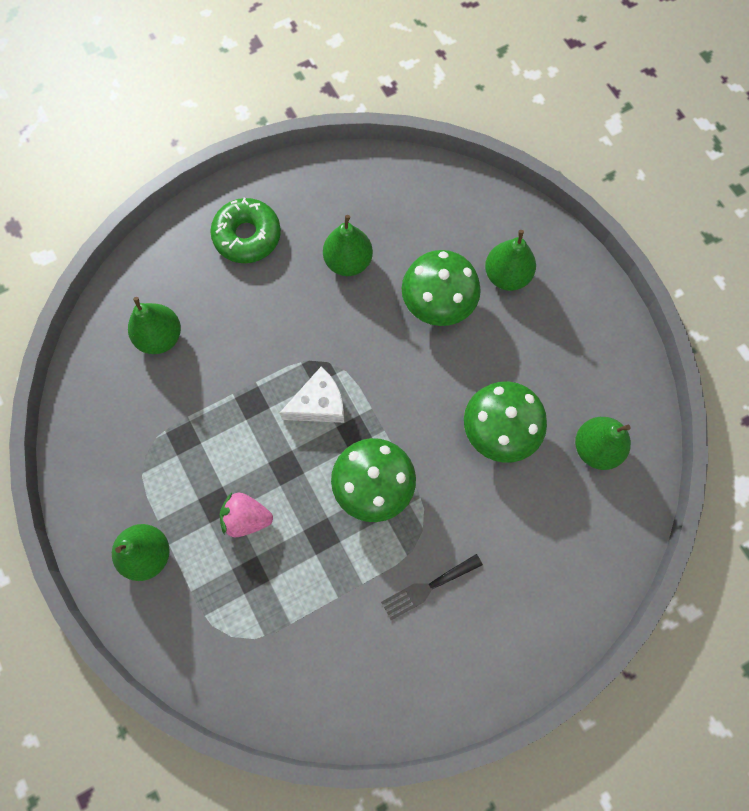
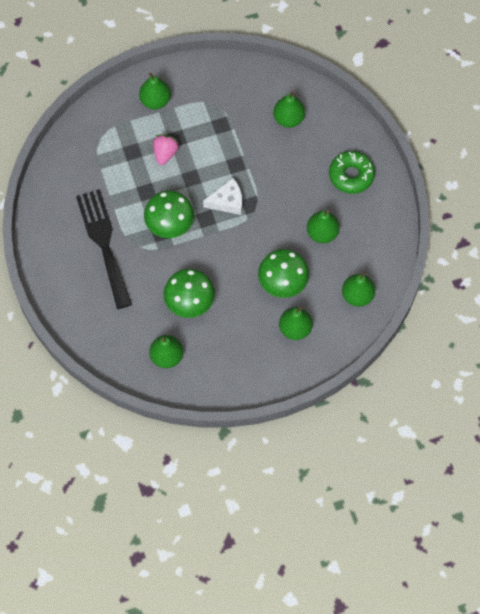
camera: 100 degrees right, 5 degrees down
(319, 404) = (227, 201): white cheese -> white cheese turned 90 degrees counterclockwise
(427, 588) = (104, 243): black fork -> black fork, size x2.06
(437, 202) = (357, 295): none -> green pear

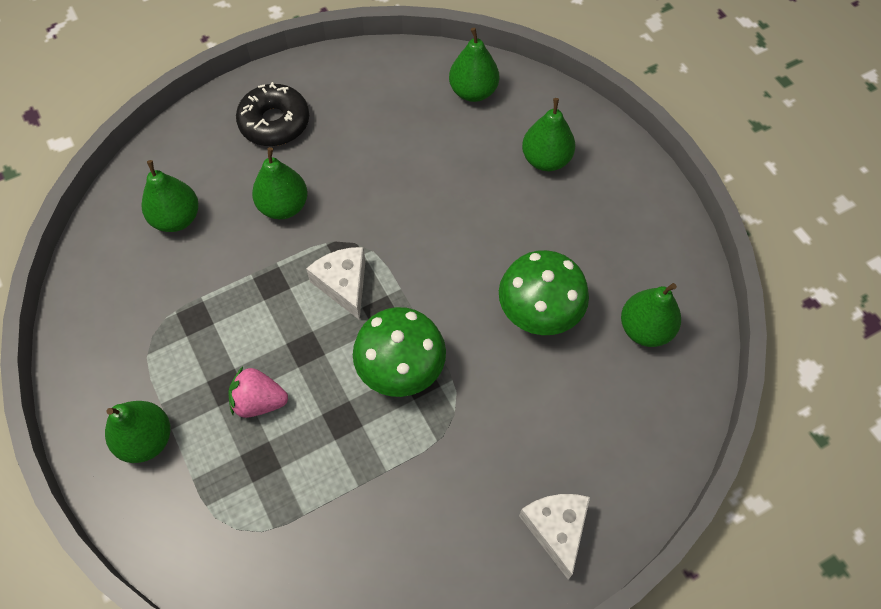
camera: 100 degrees left, 5 degrees down
(66, 283) = (556, 529): none -> white cheese
(104, 243) = (459, 475): black fork -> none
(283, 282) = (473, 186): green mushroom -> none
(322, 233) = (379, 146): green pear -> green pear (284, 206)
(351, 175) = (274, 122): green donut -> black donut

